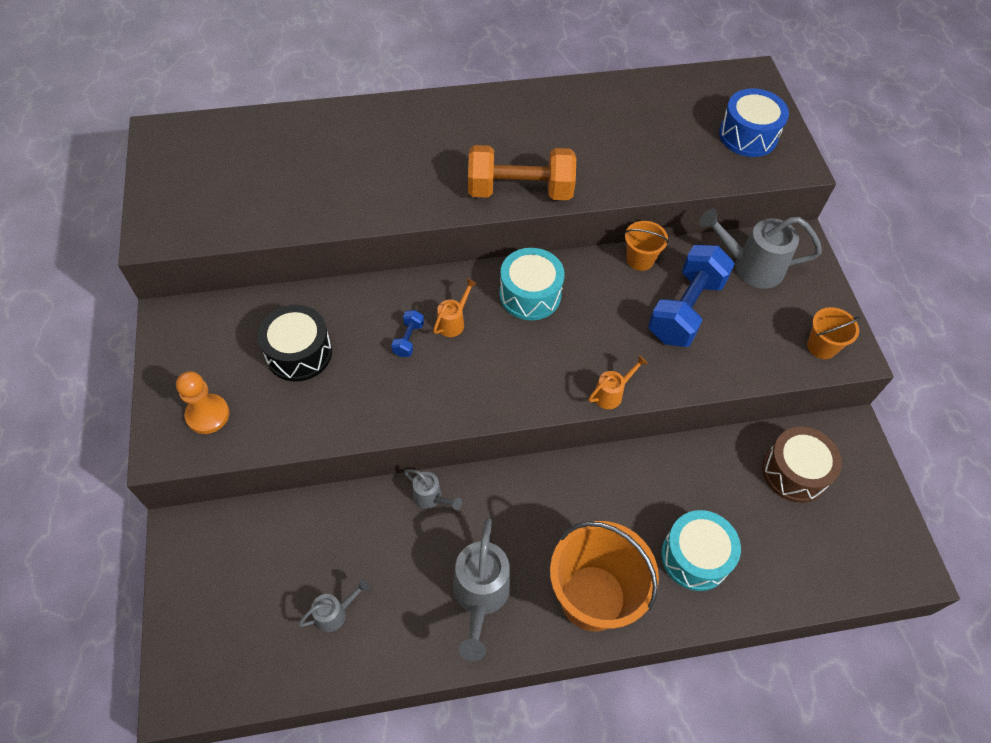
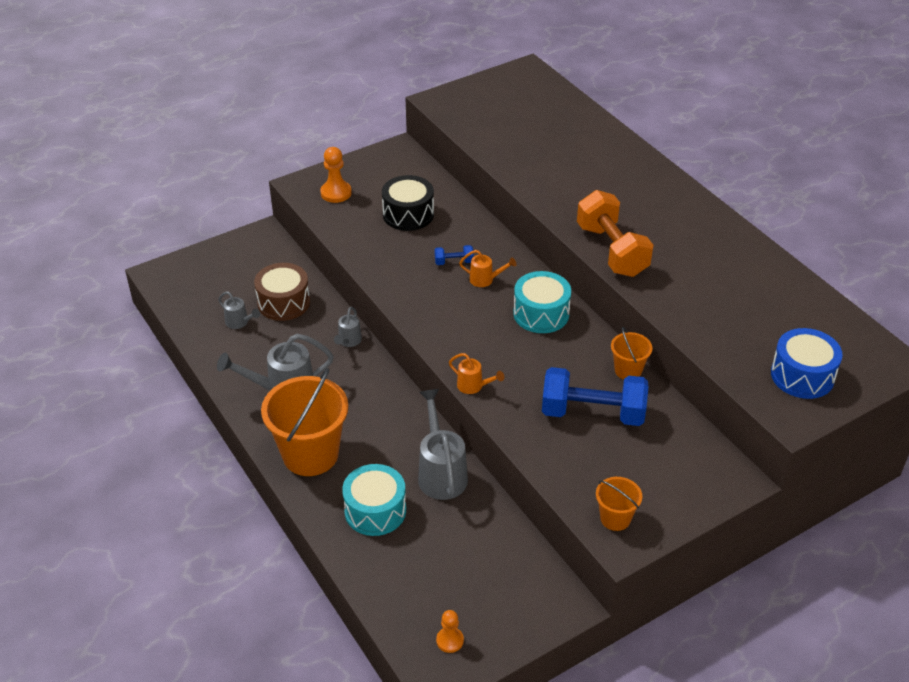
camera: 70 degrees right, 15 degrees down
(751, 267) = (676, 449): grey watering can -> grey watering can (441, 473)
(794, 472) = (495, 565): brown drum -> brown drum (284, 302)
(874, 545) = (450, 640): none -> orange pawn

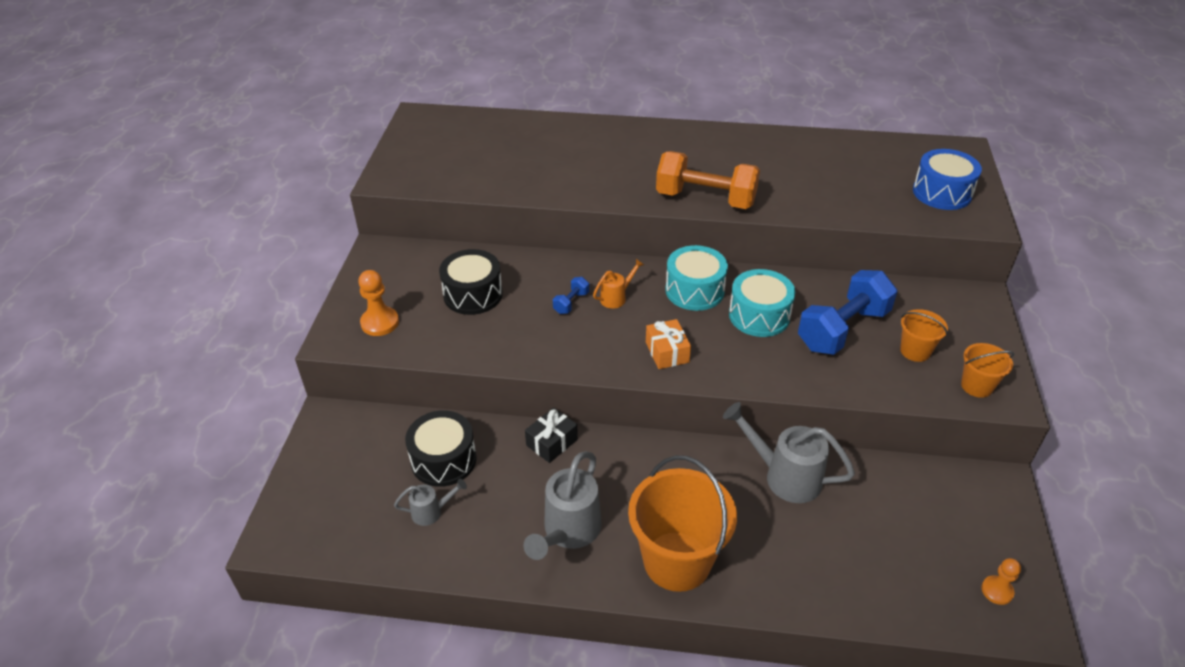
camera: 50 degrees left, 0 degrees up
(284, 302) = (443, 460): brown drum -> black drum
(348, 341) = (552, 442): grey watering can -> black gift
(375, 510) = (794, 552): turquoise drum -> turquoise drum (759, 315)
(458, 333) = (667, 352): none -> orange gift
(473, 386) = (745, 380): orange watering can -> none
(628, 370) = (810, 283): orange bucket -> orange bucket (915, 351)

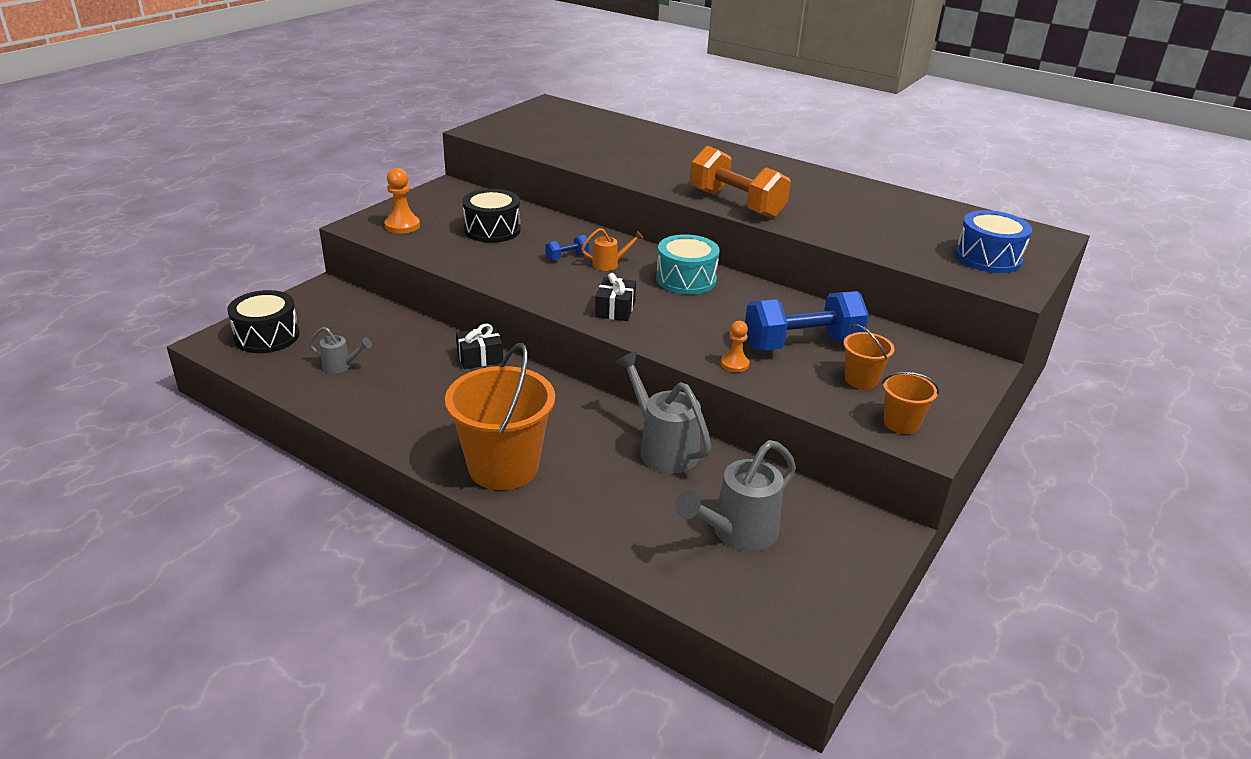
camera: 25 degrees right, 10 degrees down
(443, 460) = (383, 339): black drum -> black drum (267, 336)
(568, 531) = (433, 416): grey watering can -> grey watering can (738, 533)
(667, 352) = (615, 309): orange gift -> black gift
(759, 315) = (728, 311): turquoise drum -> none
(997, 591) = (794, 606): orange pawn -> orange pawn (734, 364)

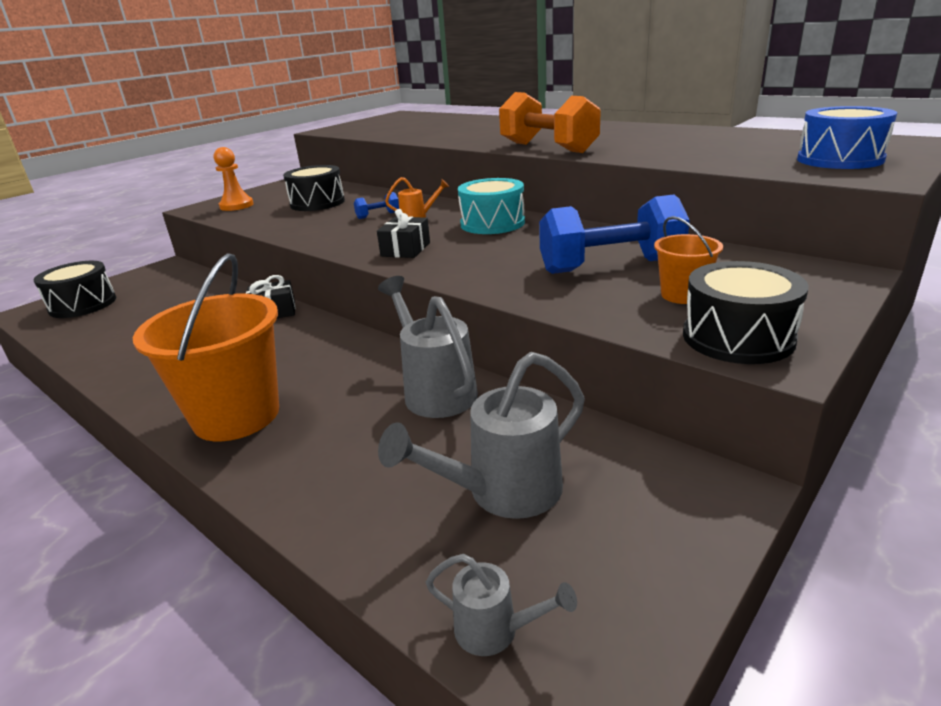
camera: 10 degrees right, 5 degrees down
(341, 366) = (131, 325): grey watering can -> grey watering can (495, 630)
(734, 364) = (523, 288): orange pawn -> none
(901, 423) = (737, 337): orange bucket -> black drum

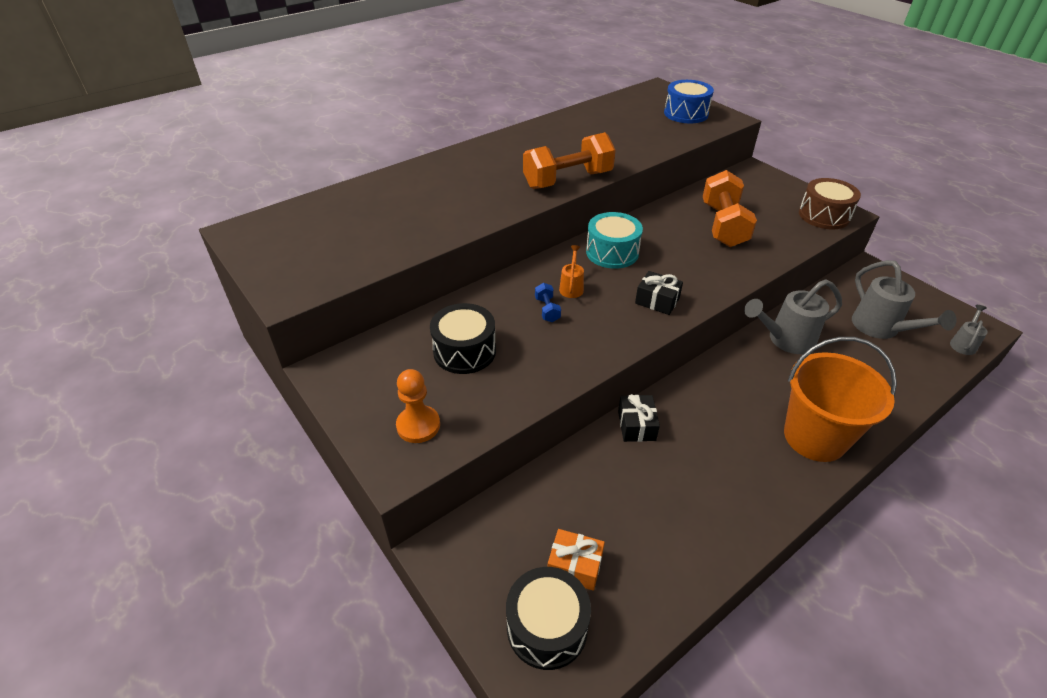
camera: 80 degrees left, 15 degrees up
(128, 306) = (574, 566): none -> orange gift
(610, 266) = (723, 225): blue dumbbell -> orange dumbbell
(682, 295) = (772, 215): orange bucket -> none
(737, 337) = (824, 215): black drum -> brown drum

